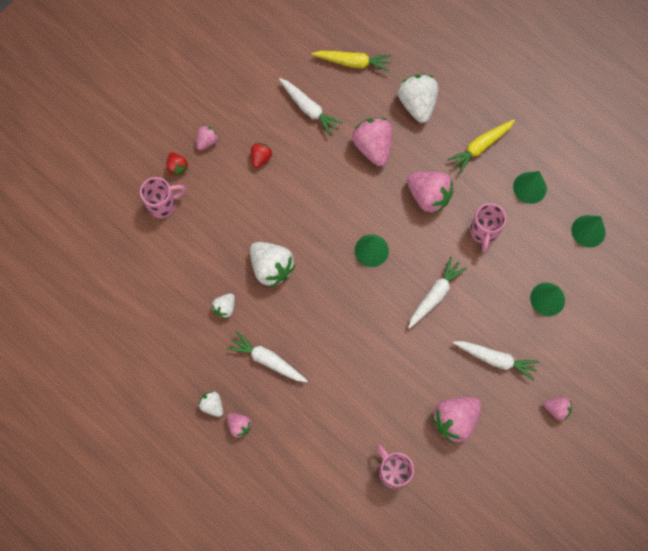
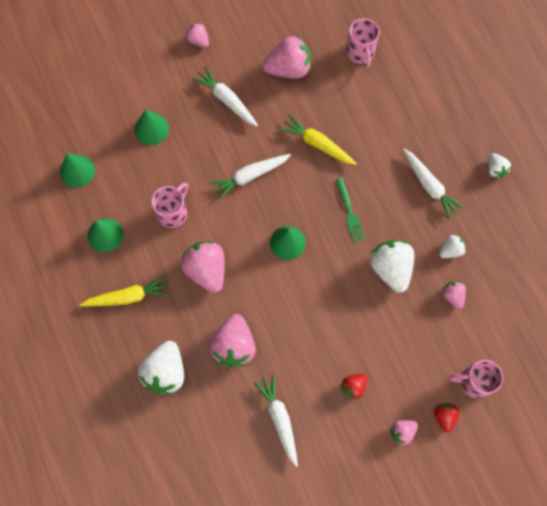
camera: 155 degrees left, 0 degrees up
(239, 426) = (478, 142): pink strawberry -> pink strawberry (452, 296)
(329, 301) = (350, 213): none -> green fork
(353, 62) = (207, 452): yellow carrot -> yellow carrot (317, 144)

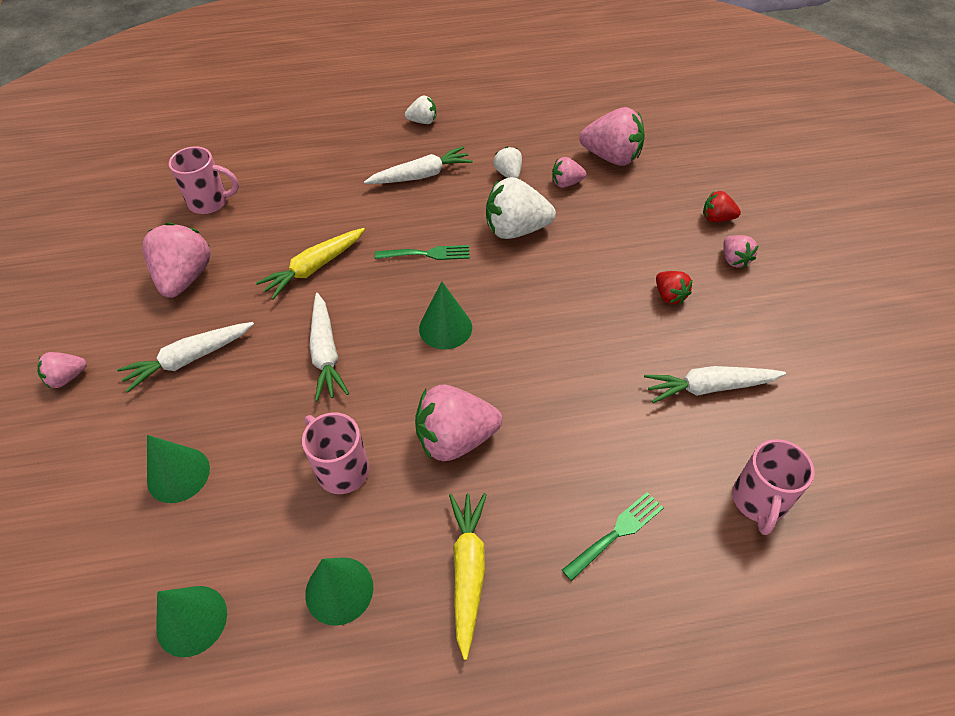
camera: 75 degrees left, 20 degrees down
(165, 372) = (616, 533): white strawberry -> green fork
(234, 346) = (588, 424): pink strawberry -> pink strawberry (611, 157)
(474, 382) = (676, 186): pink mug -> pink mug (759, 501)

